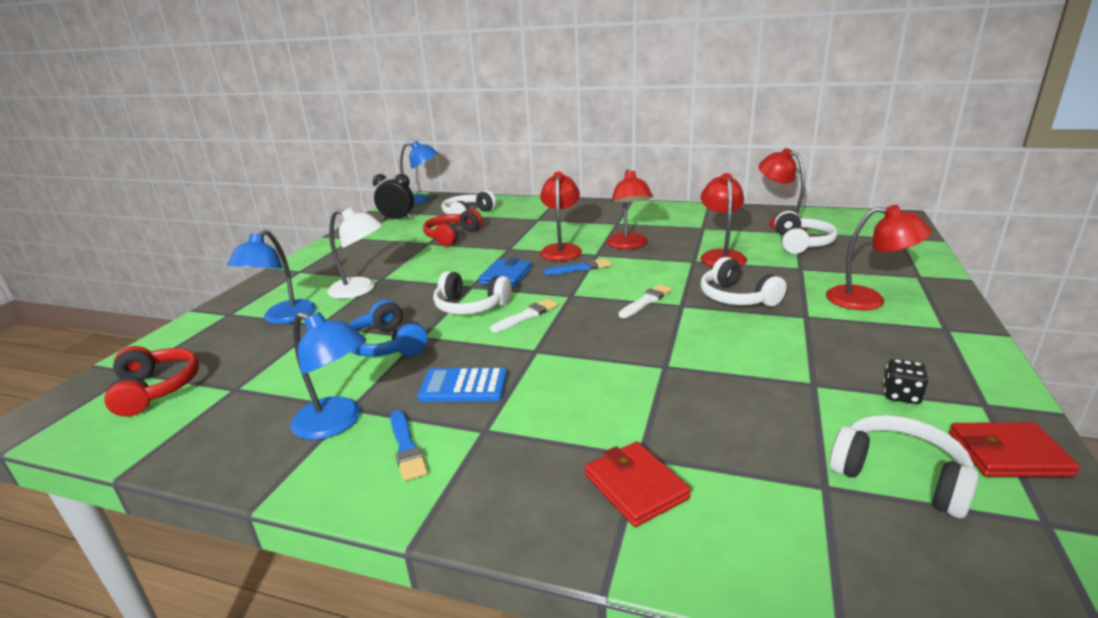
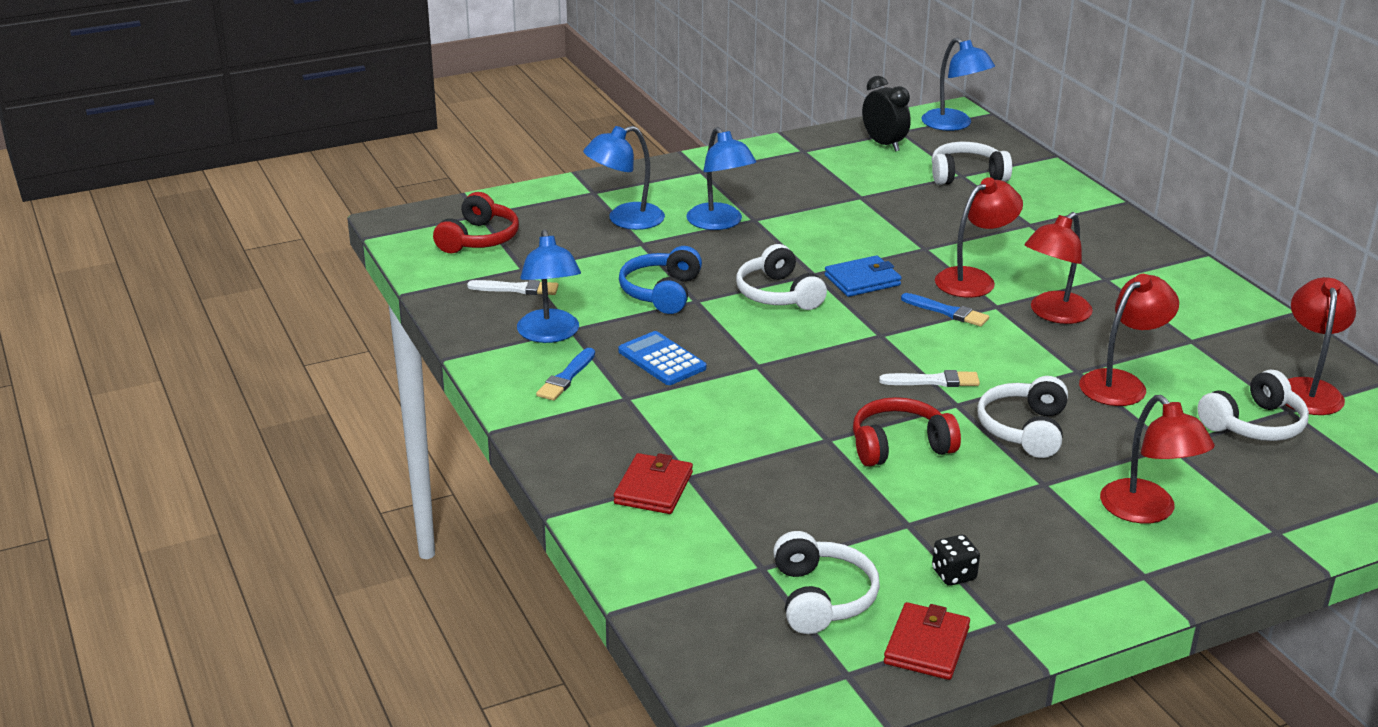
camera: 45 degrees right, 5 degrees up
(360, 290) = (720, 223): white lamp -> blue lamp
(452, 236) = (898, 200): red headphones -> red headphones (899, 446)
(526, 315) = (806, 331): white brush -> white brush (517, 289)
(1008, 454) = (926, 645): red wallet -> red wallet turned 60 degrees clockwise

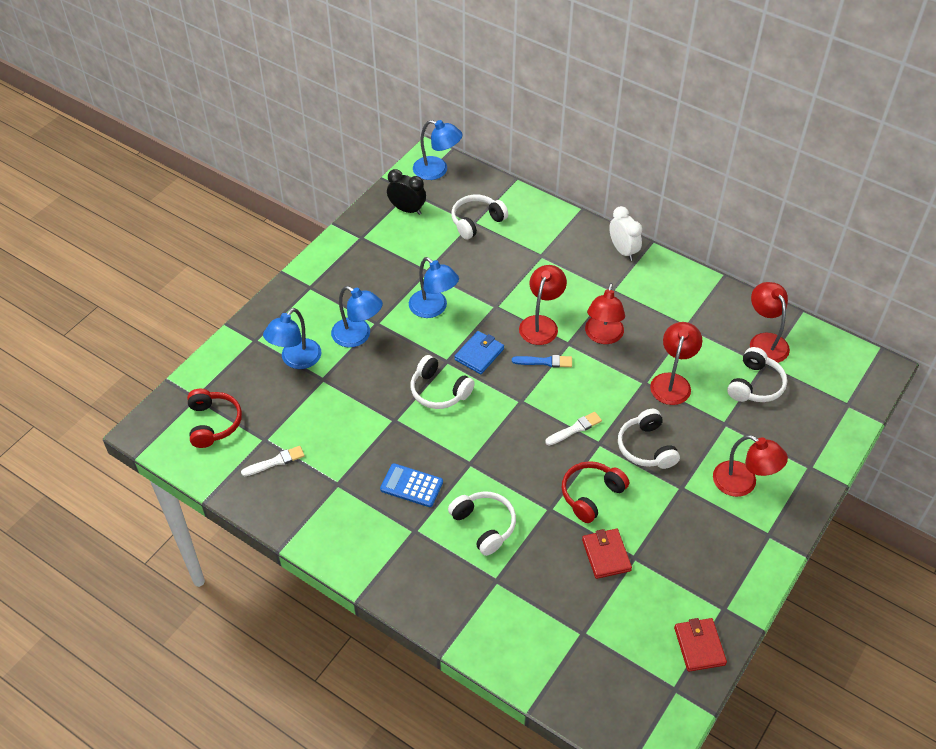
camera: 30 degrees left, 20 degrees up
(550, 334) = (328, 495): blue lamp -> blue lamp (433, 309)
(566, 377) = (366, 530): blue brush -> none
(653, 488) = (483, 601): red wallet -> red wallet (606, 555)
(661, 292) = (368, 422): blue headphones -> none
(821, 598) = (627, 639): white headphones -> white headphones (484, 525)
(954, 575) = (680, 585): black dice -> none
(1154, 250) = (623, 251): none -> white clock

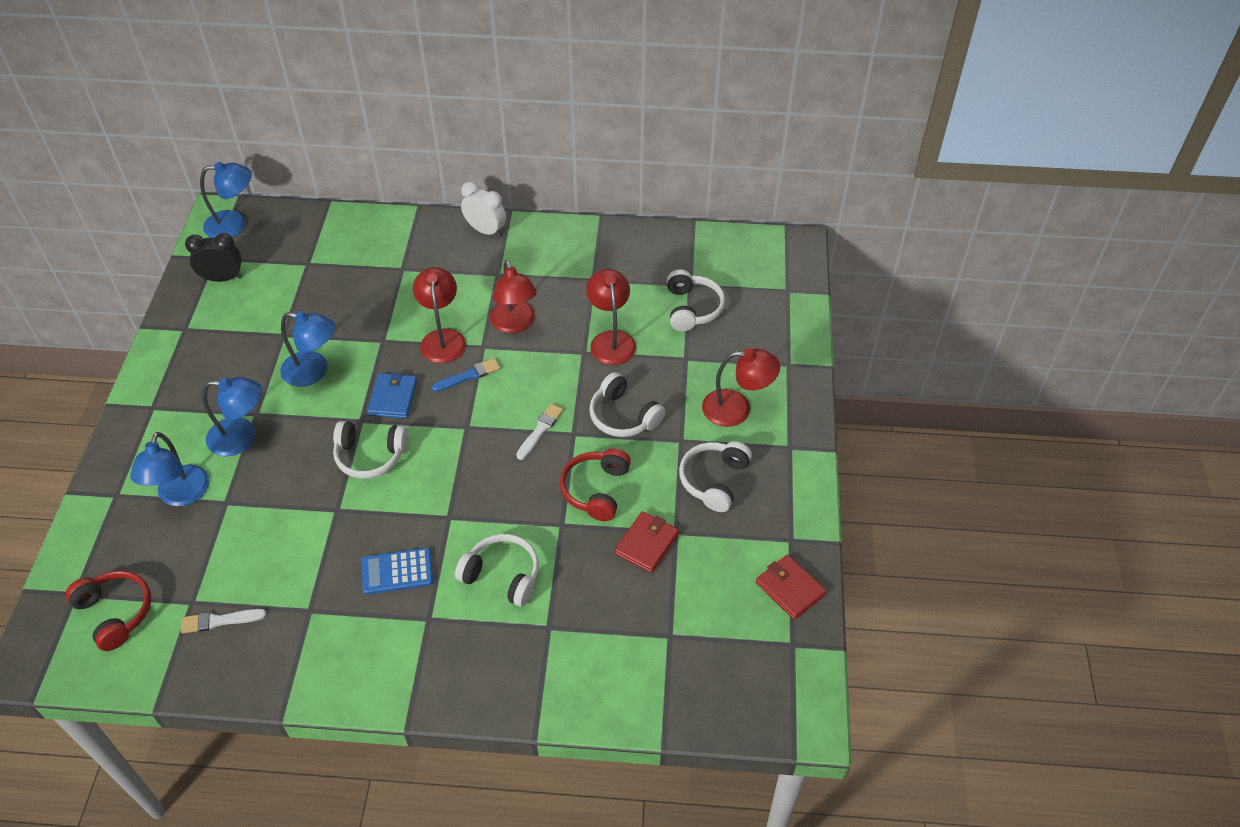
camera: 30 degrees left, 0 degrees up
(275, 461) = (219, 621): white brush -> white brush turned 135 degrees counterclockwise
(476, 221) = (310, 261): white headphones -> white headphones (714, 480)
(606, 555) = (646, 544): red wallet -> red wallet turned 75 degrees clockwise
(765, 341) = (677, 263): red lamp -> none

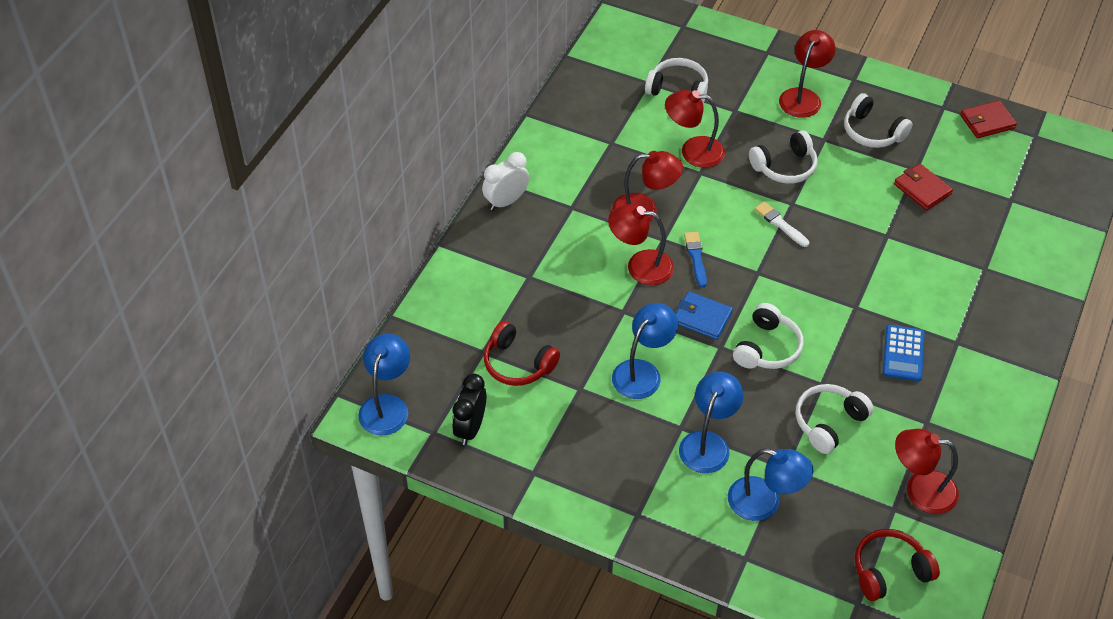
camera: 70 degrees left, 0 degrees up
(219, 621) = (920, 490): white brush -> red lamp
(502, 575) = (927, 285): white headphones -> white headphones (828, 422)
(596, 490) = (858, 205): red headphones -> red headphones (518, 364)

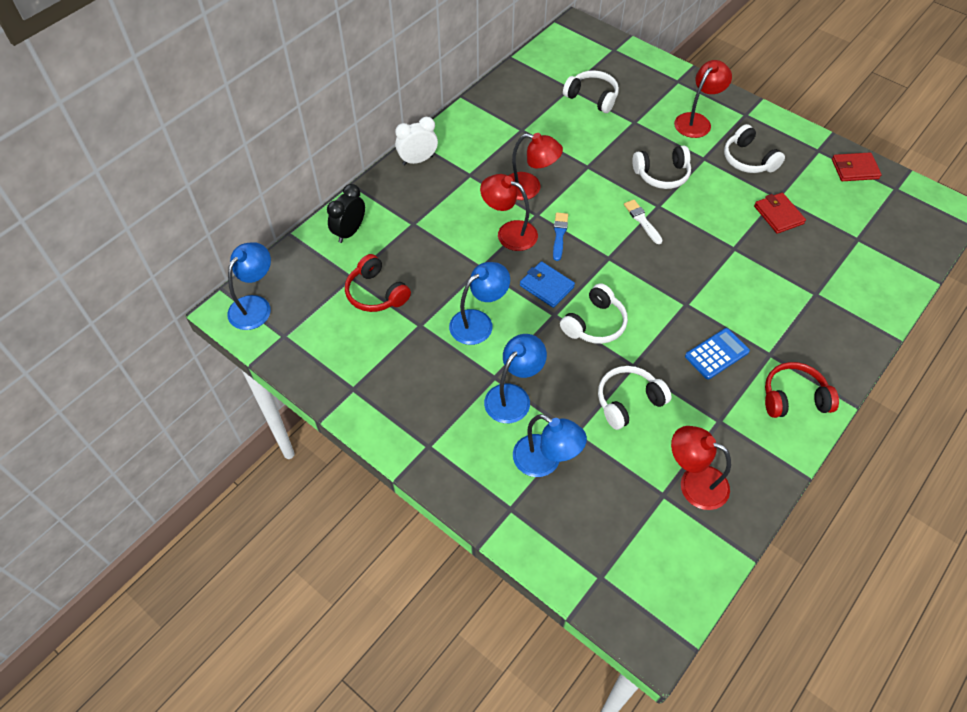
camera: 15 degrees right, 5 degrees up
(470, 428) = (315, 339): black clock -> black clock (349, 232)
(693, 151) = (587, 148): red lamp -> none
(889, 571) = (640, 553): red headphones -> red headphones (793, 397)
(903, 353) = (716, 354): blue calculator -> blue calculator turned 150 degrees counterclockwise

